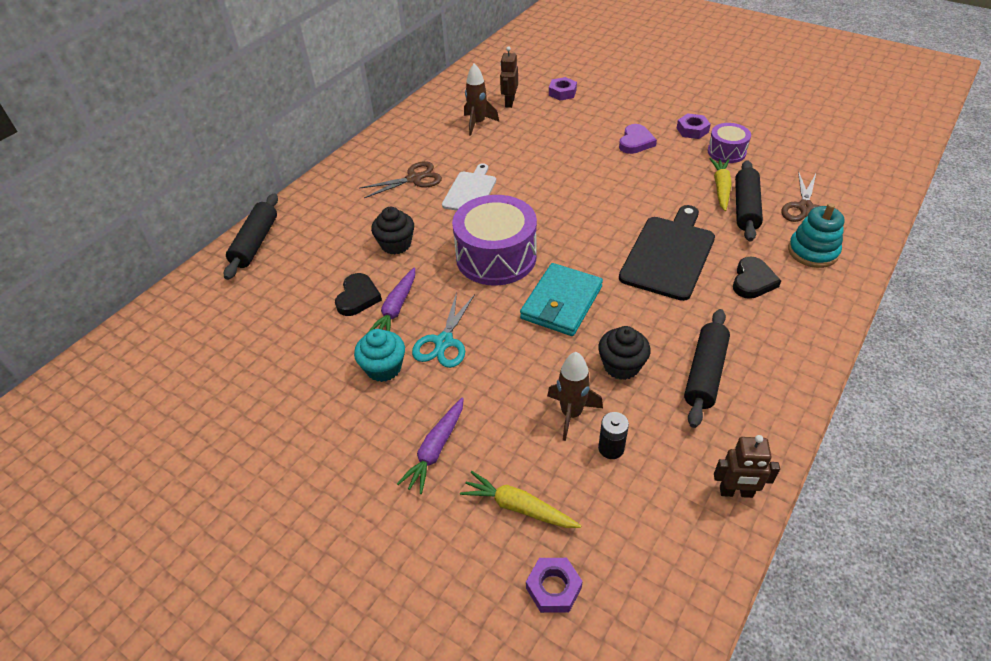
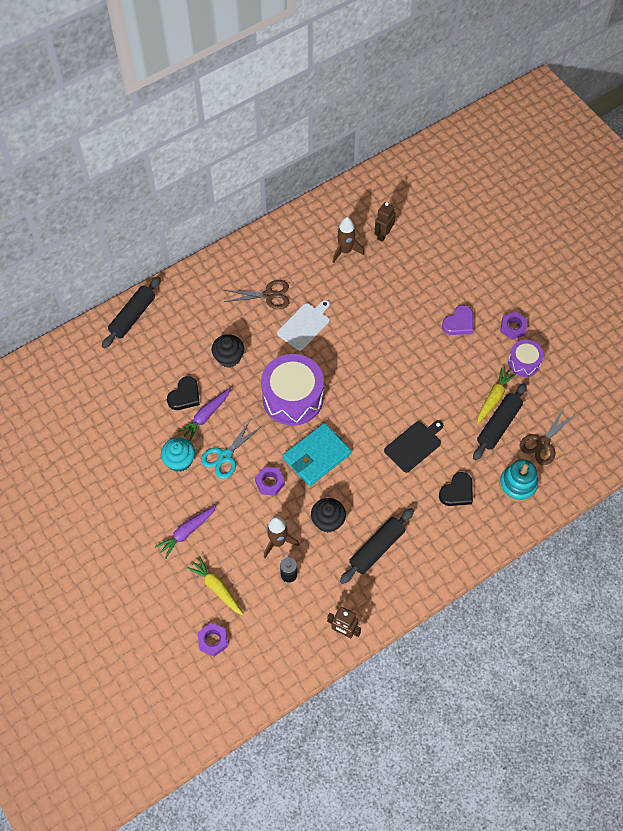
camera: 20 degrees right, 15 degrees up
(562, 92) = (433, 239): purple nut -> purple nut (270, 483)
(669, 254) = (414, 445): black cutting board -> black cutting board, size x0.63

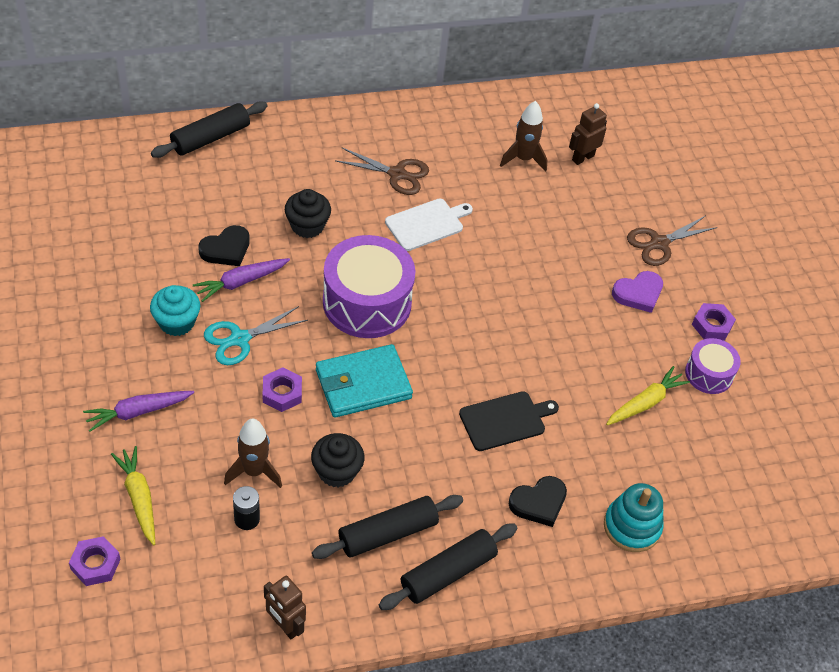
camera: 15 degrees right, 10 degrees down
(498, 425) = (637, 439): black rolling pin -> black rolling pin (448, 573)
(543, 443) = (692, 486): brown scissors -> brown scissors (659, 243)

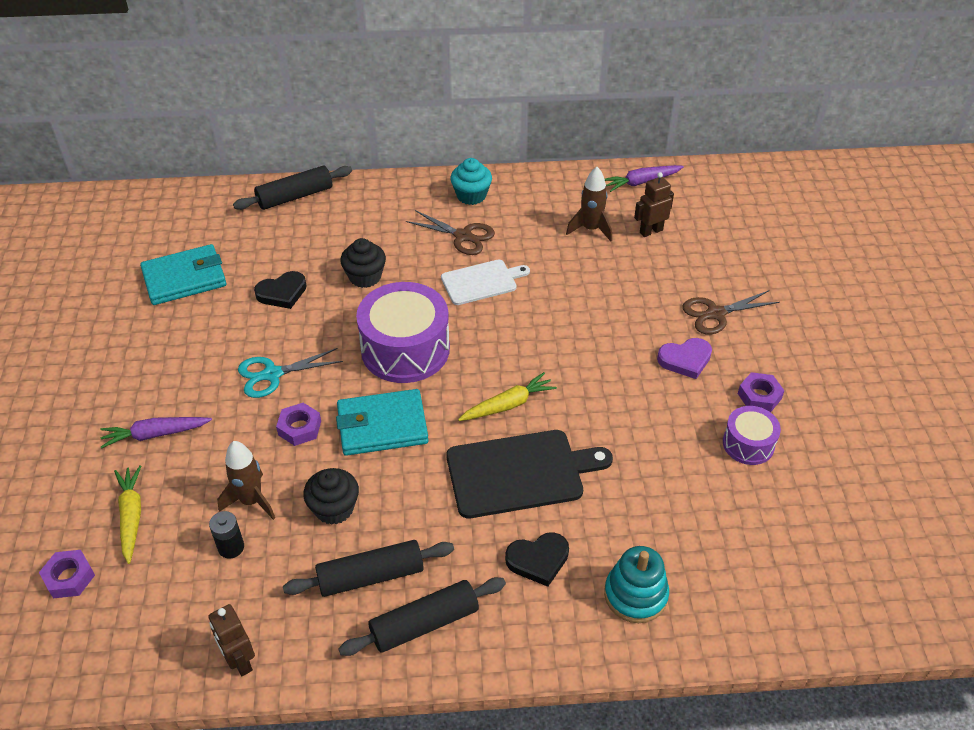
camera: 15 degrees right, 5 degrees down
(118, 240) = (184, 278): none -> turquoise wallet
(177, 322) = (217, 355): turquoise cupcake -> turquoise cupcake (471, 195)
(241, 282) = (288, 323): purple carrot -> purple carrot (641, 182)
(505, 420) = (520, 473): black cutting board -> black cutting board, size x1.58
(645, 402) = (673, 467): yellow carrot -> yellow carrot (508, 405)

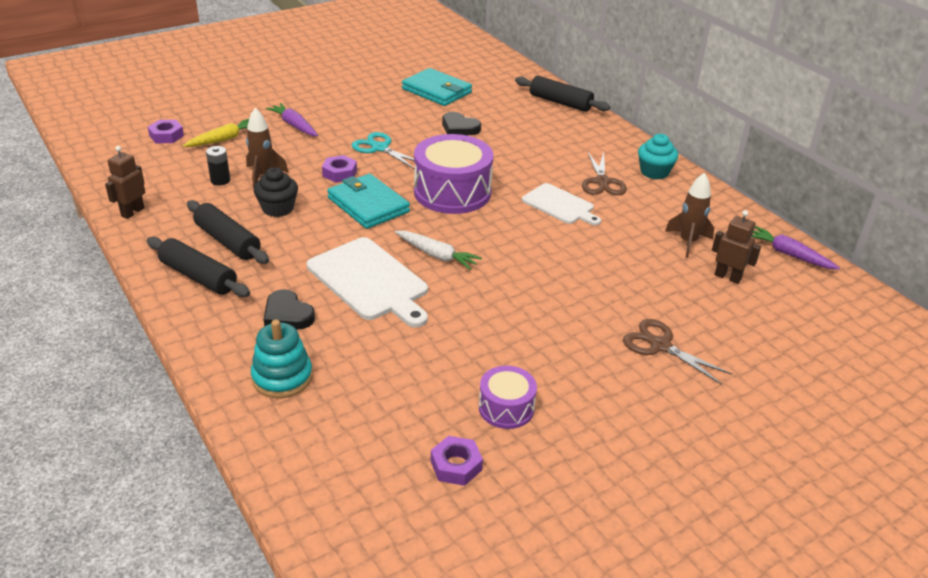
camera: 60 degrees right, 10 degrees down
(365, 277) = (509, 154): black cupcake -> none
(508, 405) = (437, 255): yellow carrot -> white carrot
(520, 473) = (369, 281): black cutting board -> white cutting board
(685, 360) = (579, 340): purple heart -> none
(759, 396) = (576, 402): purple nut -> purple nut (456, 465)

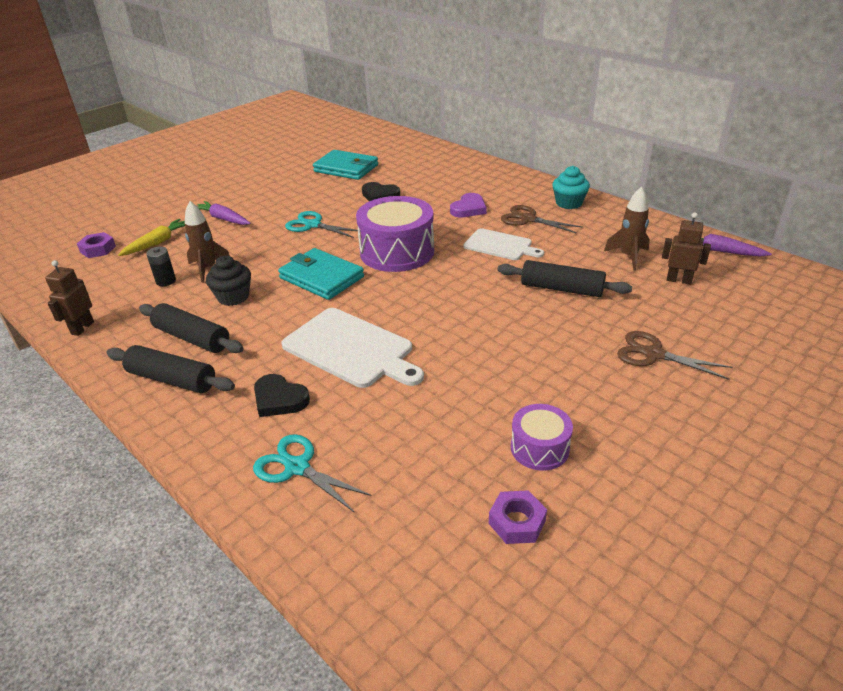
camera: 10 degrees left, 0 degrees up
(282, 377) = (297, 467): turquoise stacking toy -> turquoise scissors
(339, 173) = (283, 254): purple nut -> none
(437, 255) = (406, 312): white carrot -> none
(545, 159) = (468, 209): none -> purple heart
(560, 102) = (460, 160): black rolling pin -> black rolling pin (561, 289)
(602, 182) = (528, 219): brown scissors -> brown scissors turned 135 degrees clockwise

